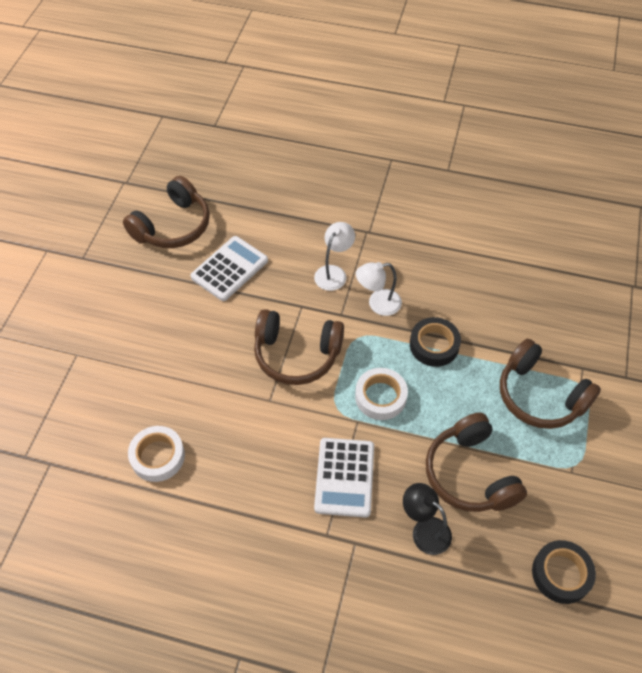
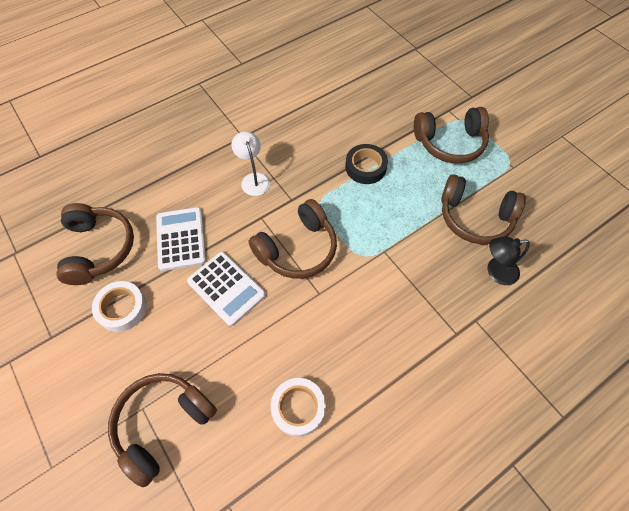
camera: 50 degrees left, 5 degrees up
(75, 376) = (163, 424): none -> brown headphones
(344, 477) = (421, 290): white calculator -> white calculator (226, 288)
(378, 304) = (304, 173): white lamp -> none
(380, 397) = (377, 224): white tape -> white tape (122, 308)
(561, 574) = (576, 222): black tape -> none

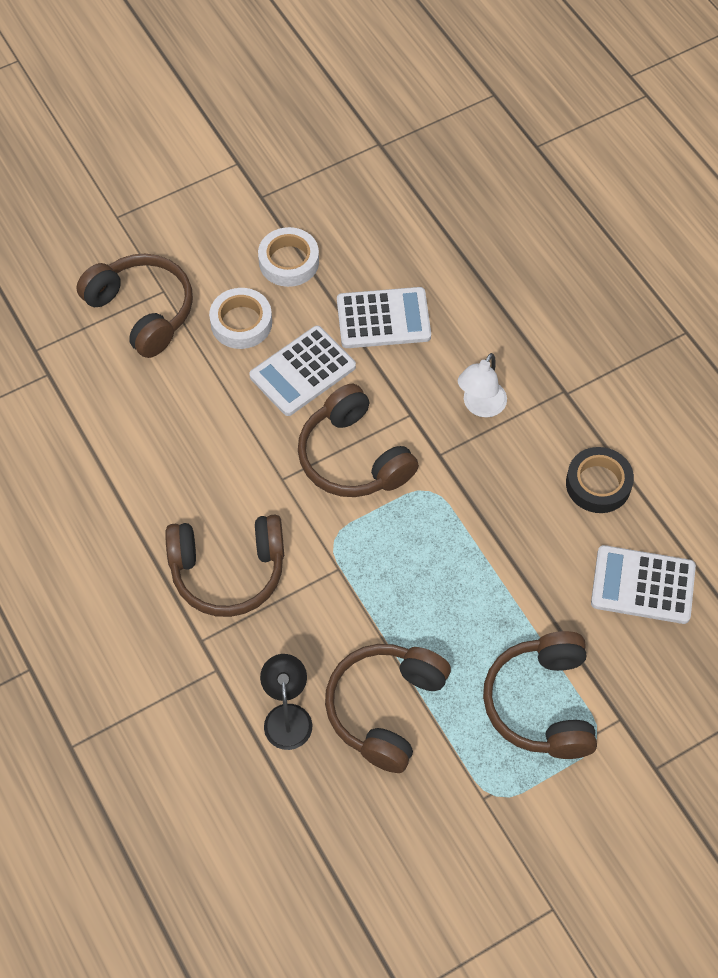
camera: 95 degrees right, 0 degrees up
(99, 249) = (377, 230): brown headphones -> brown headphones (228, 571)
(253, 179) = (480, 406): white lamp -> white lamp turned 135 degrees clockwise
(298, 408) = (136, 444): white tape -> white tape (241, 323)
(365, 167) = (495, 563): black tape -> black tape (598, 484)
(368, 101) = (642, 585): none -> white calculator

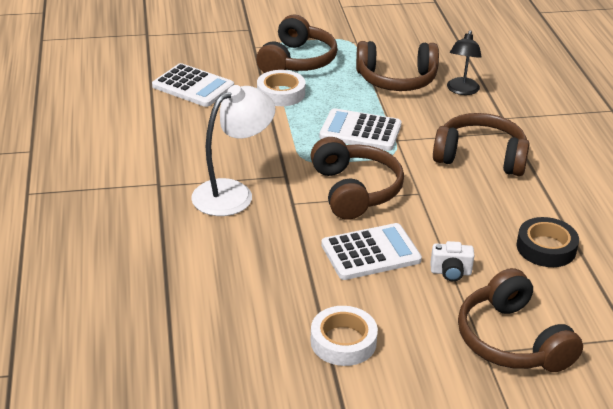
camera: 160 degrees left, 25 degrees down
(216, 372) = (450, 272): none -> white camera
(241, 323) = (413, 303): white tape -> white tape (281, 93)
(383, 319) = (276, 270): white calculator -> white calculator (360, 131)
(385, 708) = (396, 80): brown headphones -> brown headphones turned 45 degrees clockwise
(480, 406) = (233, 193): white lamp -> white lamp, size x1.57
(598, 484) = (179, 133): black tape -> black tape (546, 248)

